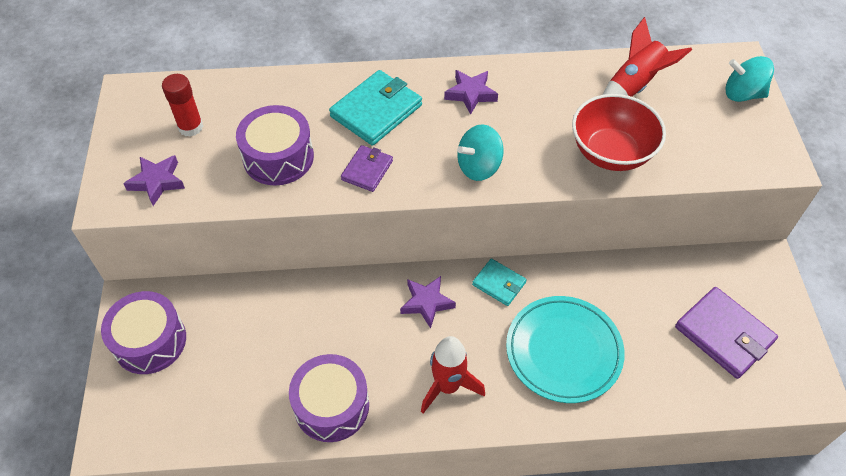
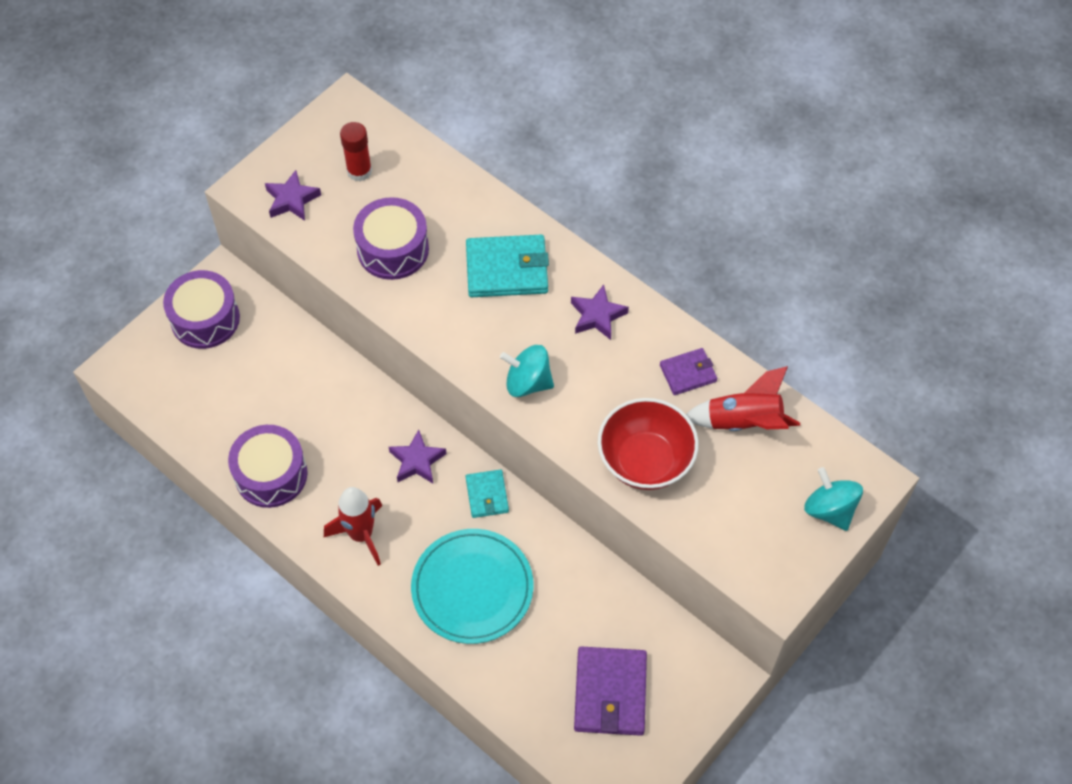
camera: 45 degrees right, 5 degrees up
(367, 170) = (443, 314): purple wallet -> purple wallet (688, 373)

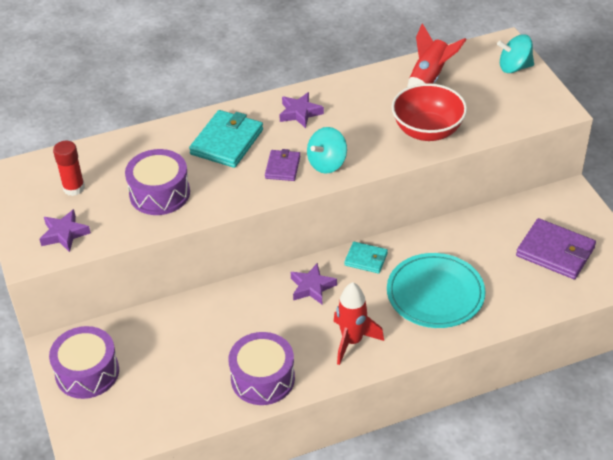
camera: 60 degrees left, 15 degrees down
(688, 373) = (375, 89): purple wallet -> purple wallet (282, 167)

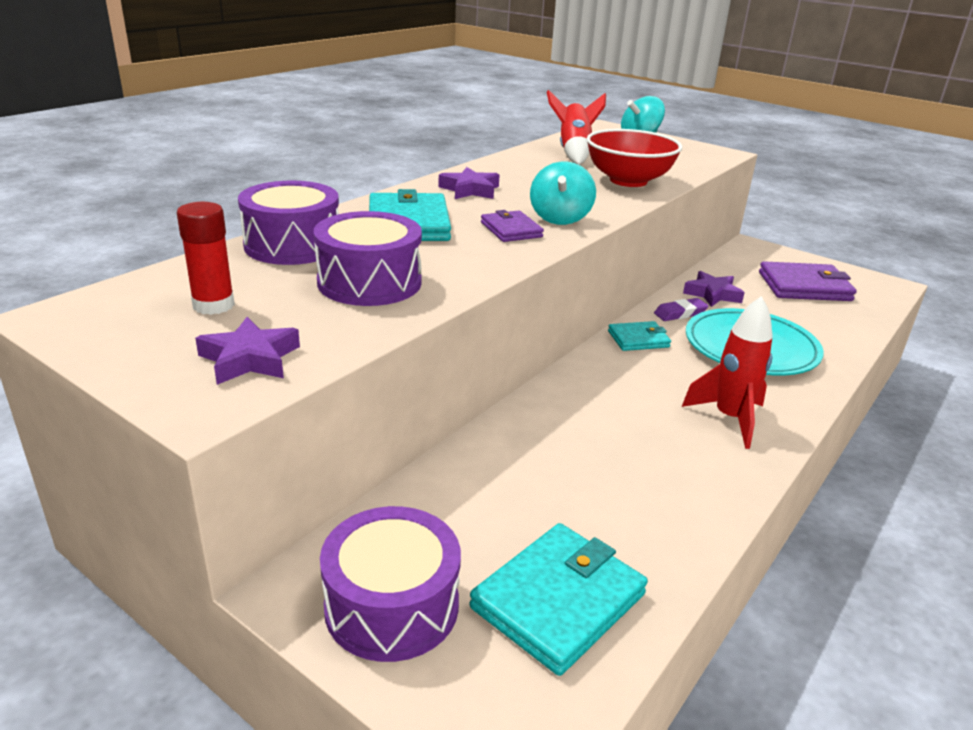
camera: 35 degrees left, 15 degrees down
(155, 401) = (558, 601): none -> turquoise wallet
(263, 378) = (678, 501): purple drum -> purple drum (293, 245)
(312, 287) = (612, 381): purple star -> purple star (712, 294)
(422, 246) = (680, 313): none -> purple eraser

